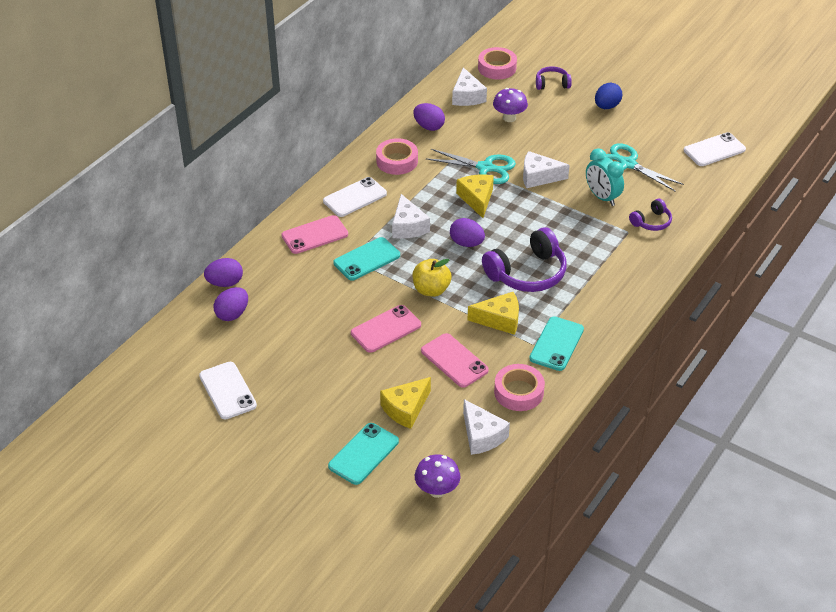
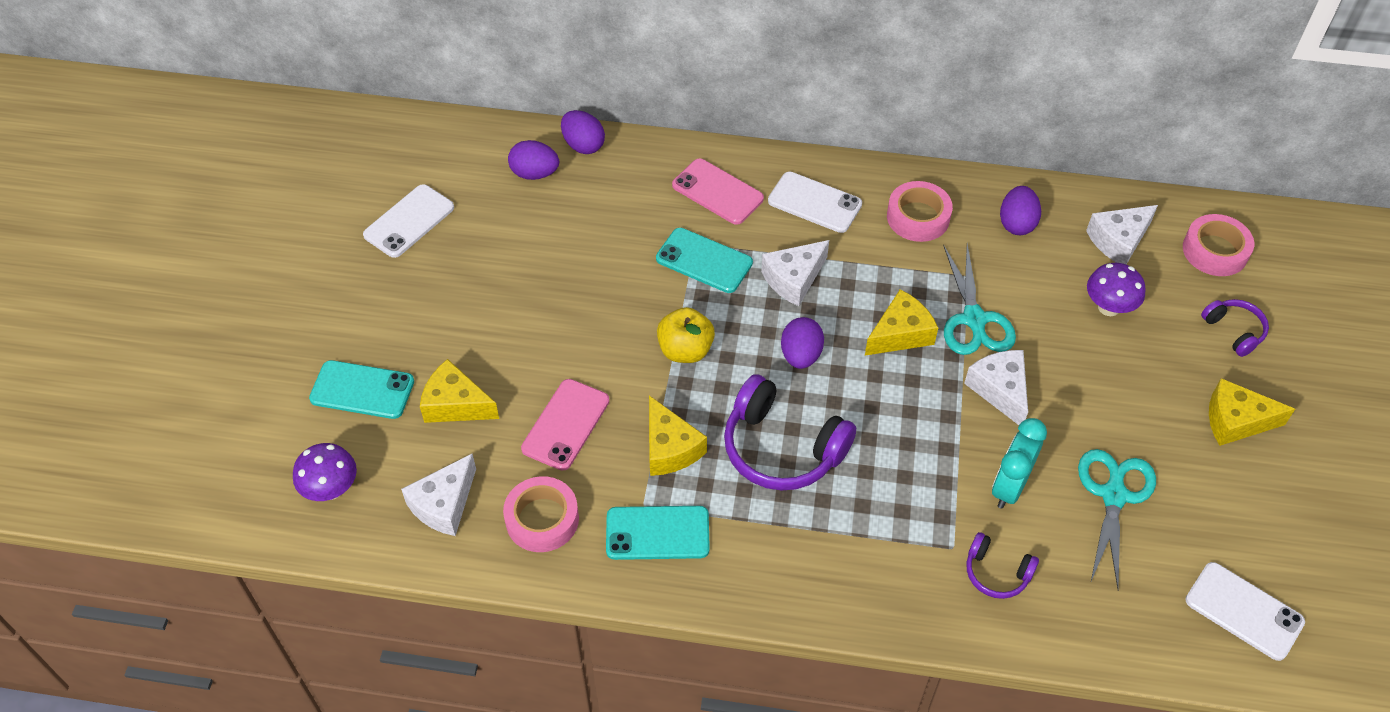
camera: 65 degrees right, 10 degrees up
(386, 329) = (586, 330): pink phone -> none
(606, 106) = (1236, 421): blue egg -> yellow cheese

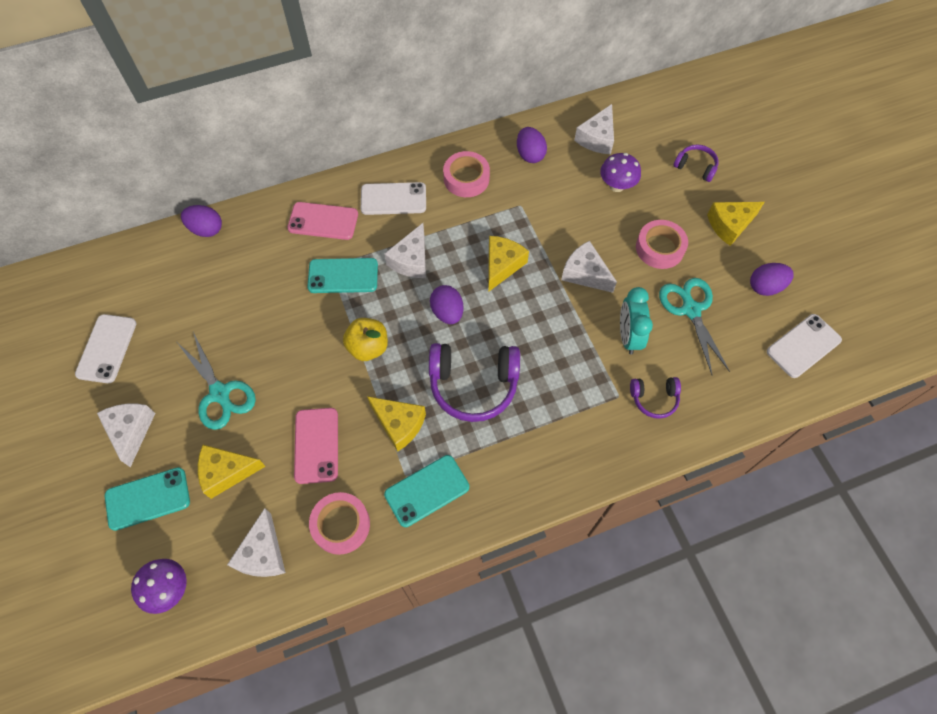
camera: 30 degrees left, 10 degrees up
(385, 315) = (131, 431): none -> white cheese
(535, 173) = (182, 267): purple egg -> purple egg (765, 287)
(974, 319) = (542, 233): turquoise scissors -> turquoise scissors (220, 393)
(1215, 251) = (655, 119): pink tape -> pink tape (659, 248)
(1244, 611) = (803, 346): white phone -> white phone turned 45 degrees counterclockwise

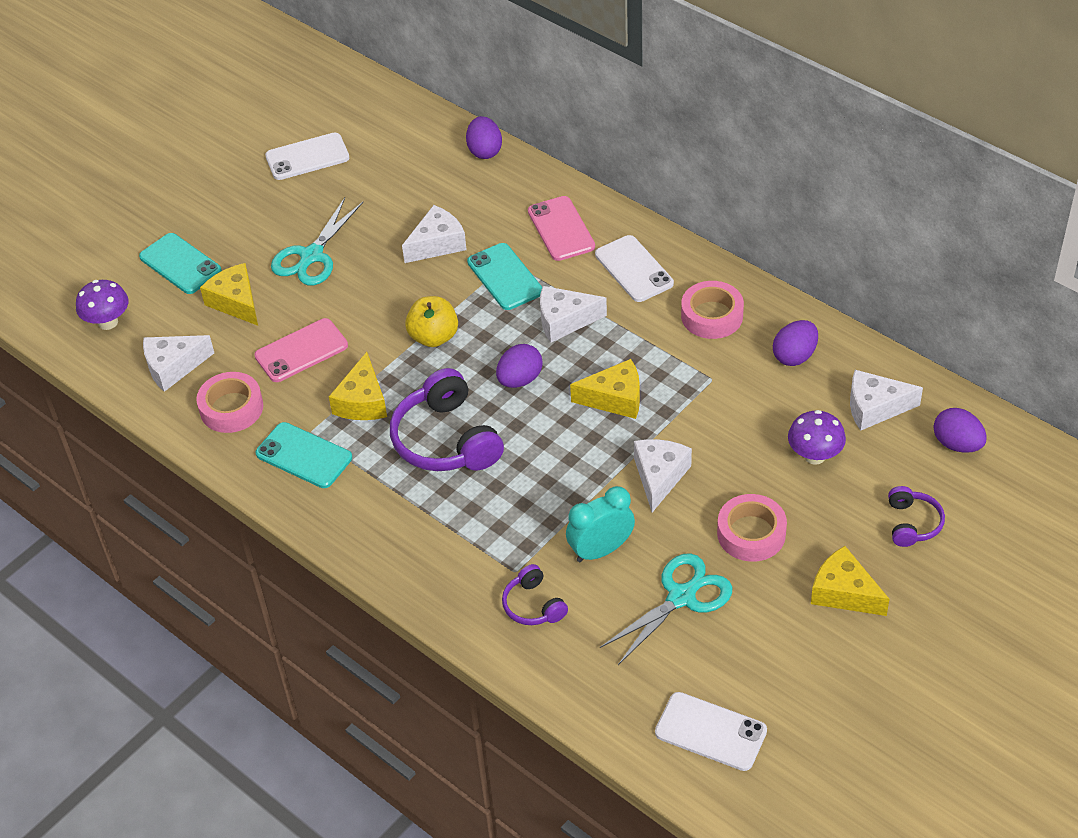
camera: 65 degrees right, 15 degrees down
(131, 431) = (236, 218): white cheese -> white cheese (437, 244)
(765, 287) = (773, 662): purple egg -> purple egg (957, 444)

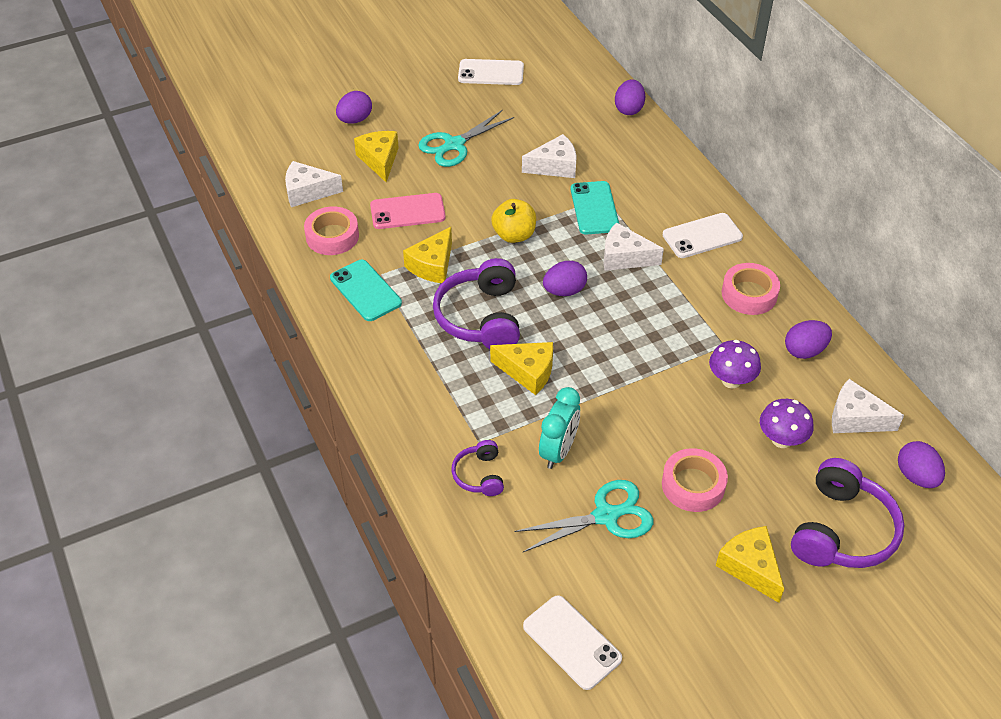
camera: 20 degrees right, 0 degrees up
(108, 322) = (280, 144): purple mushroom -> purple mushroom (731, 380)
(180, 264) = (355, 120): turquoise phone -> purple egg
(561, 229) = (659, 186): pink phone -> none
(601, 550) = (558, 451): turquoise clock -> turquoise clock turned 120 degrees clockwise
(615, 398) = (634, 332): yellow cheese -> yellow cheese (528, 372)
(633, 269) = (702, 236): white phone -> white phone turned 75 degrees clockwise
(659, 477) = (638, 409): white cheese -> none
(912, 523) = (842, 530): purple headphones -> purple headphones, size x1.90

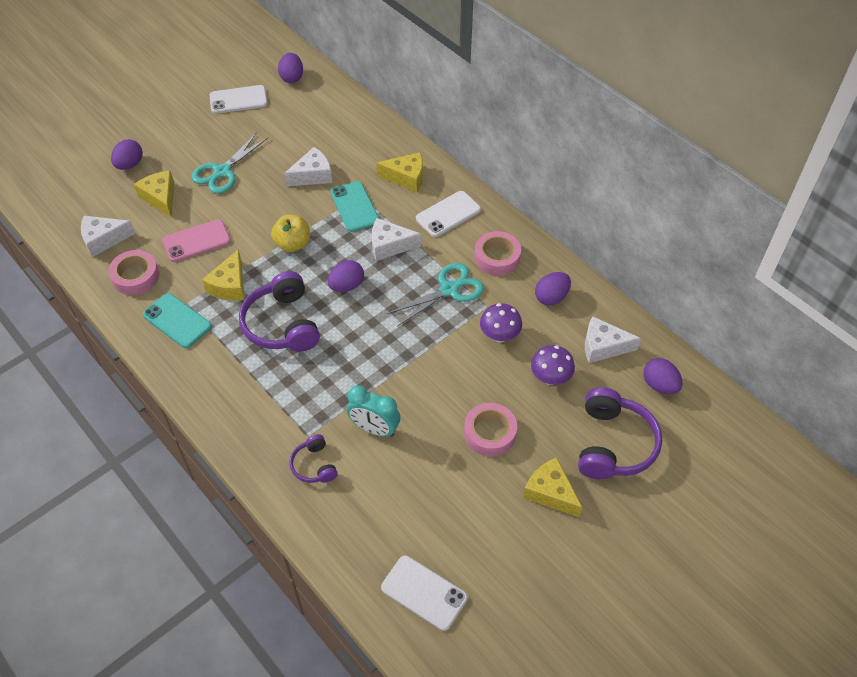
camera: 15 degrees left, 5 degrees up
(528, 372) = (333, 364): yellow cheese -> yellow cheese (406, 177)
(558, 451) = (374, 429): turquoise clock -> turquoise clock turned 105 degrees clockwise
(606, 516) = (426, 476): turquoise scissors -> turquoise scissors (449, 290)
(629, 109) = (363, 112): purple egg -> purple egg (292, 77)

